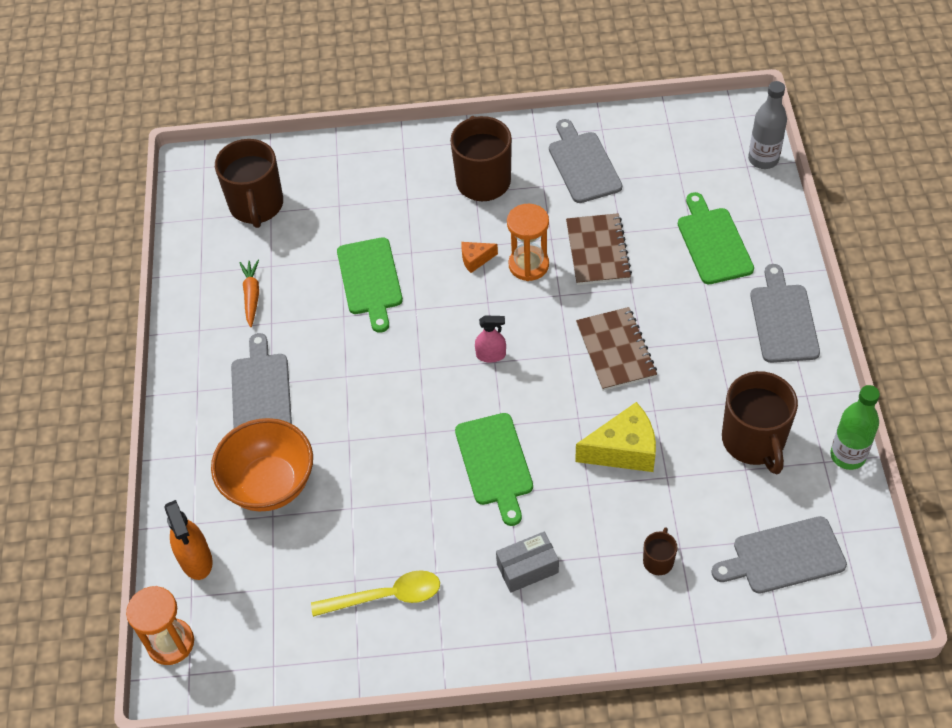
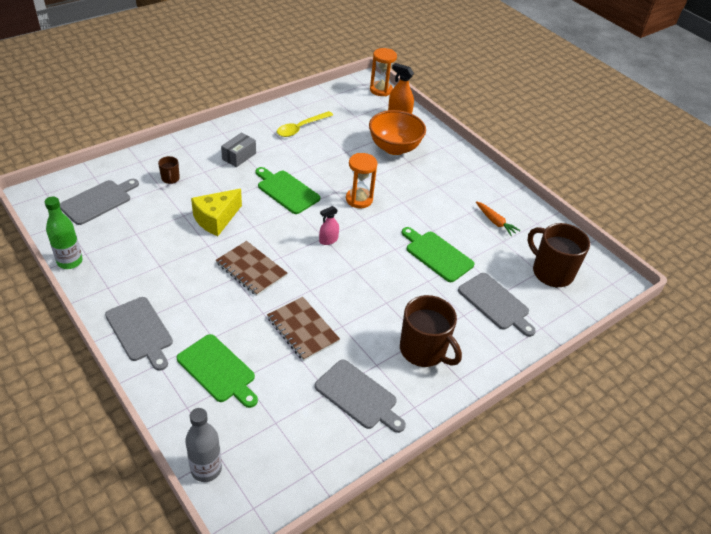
camera: 140 degrees right, 10 degrees down
(261, 391) = (439, 181): grey cutting board -> grey cutting board (495, 303)
(475, 260) = (382, 291): orange cheese -> none
(528, 265) = (344, 301): orange hourglass -> orange hourglass (359, 199)
(754, 441) = (136, 249): brown mug -> none

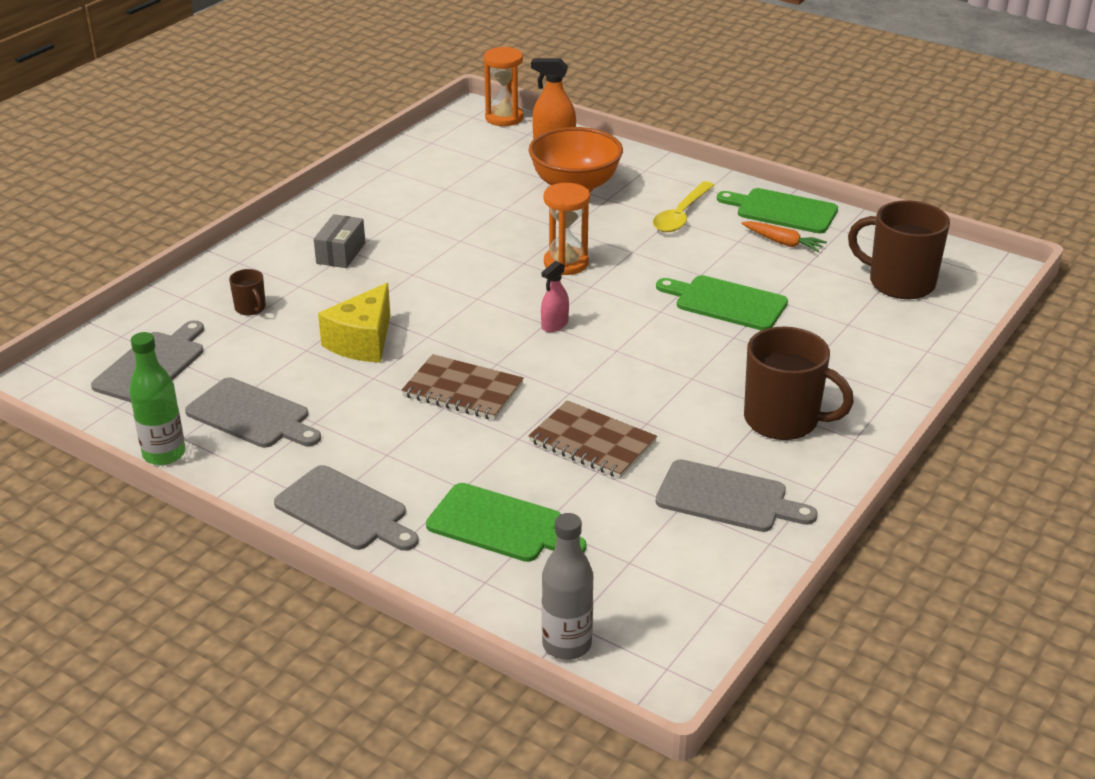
camera: 15 degrees left, 10 degrees down
(286, 191) = (447, 279): green cutting board -> green cutting board (782, 211)
(301, 128) = (413, 194): yellow spoon -> yellow spoon (681, 215)
(495, 303) = (846, 339): grey cutting board -> grey cutting board (252, 415)

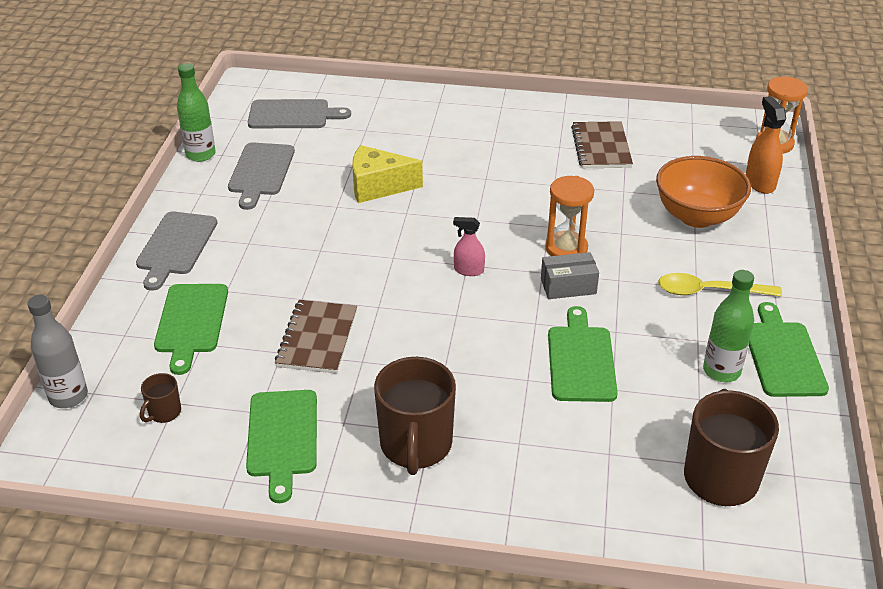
camera: 65 degrees right, 5 degrees up
(250, 308) = (386, 126): brown mug -> brown mug (164, 412)
(341, 253) = (487, 138): grey box -> grey box (568, 286)
(462, 390) = (346, 252): brown notebook -> brown notebook (601, 147)
(727, 498) = (282, 438): grey cutting board -> green cutting board
(783, 243) = (721, 371): orange carrot -> green bottle

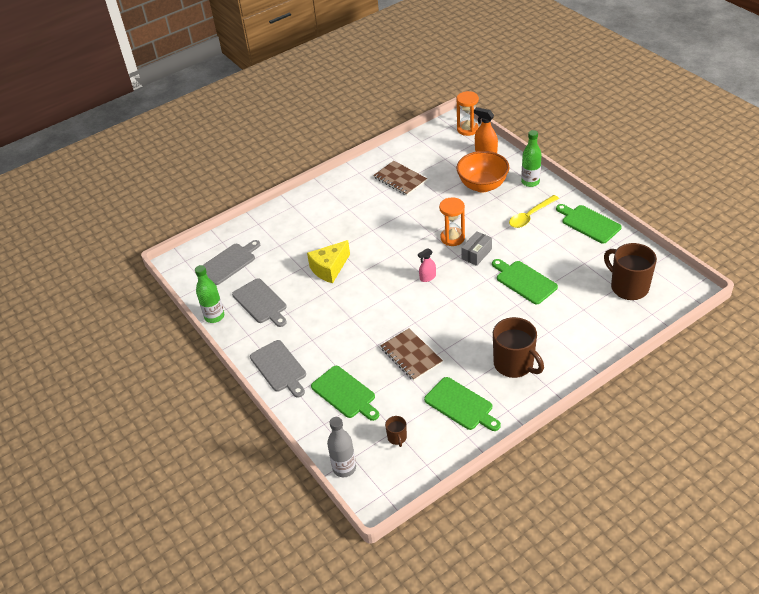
camera: 40 degrees left, 5 degrees up
(721, 371) = (577, 246): green bottle -> green bottle (530, 182)

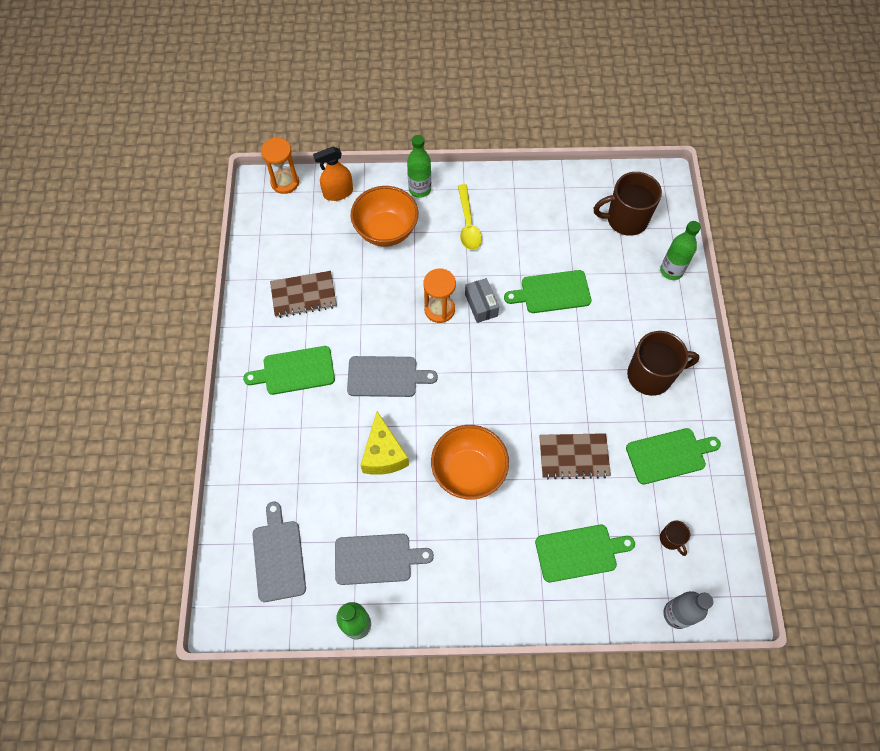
camera: 60 degrees left, 20 degrees up
(279, 368) = (494, 598): grey cutting board -> grey cutting board (386, 377)
(353, 311) = (468, 471): none -> orange bowl
(397, 438) = (671, 539): brown mug -> brown mug turned 45 degrees clockwise
(427, 277) = (477, 370): pink spray bottle -> none
(589, 223) = (520, 187): green cutting board -> green cutting board (295, 371)
(614, 332) = (671, 271): none -> green bottle

